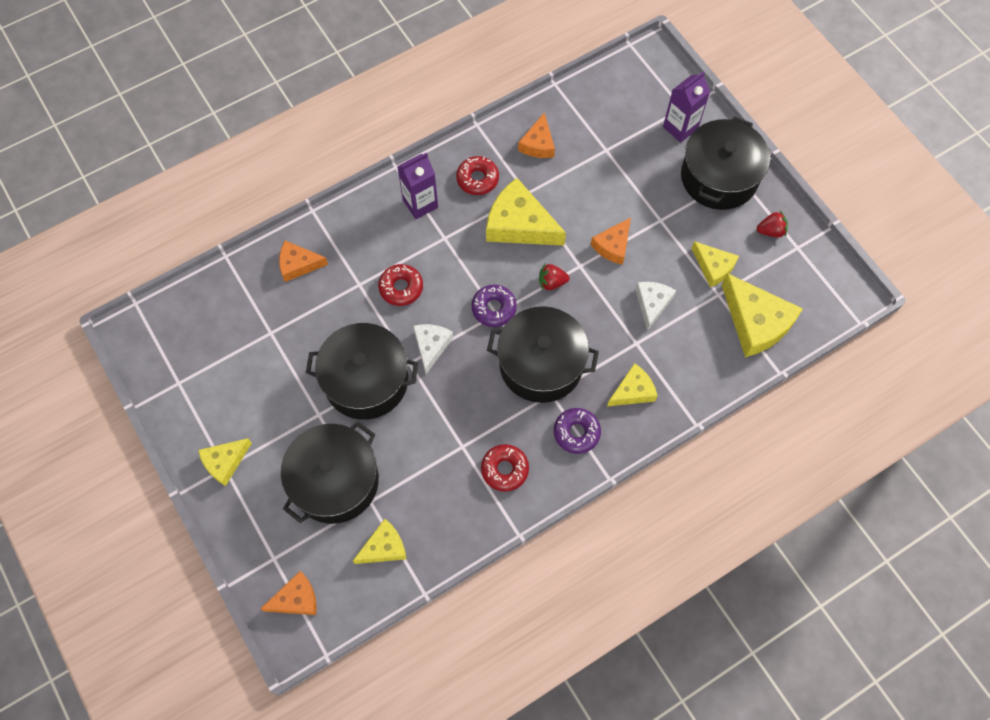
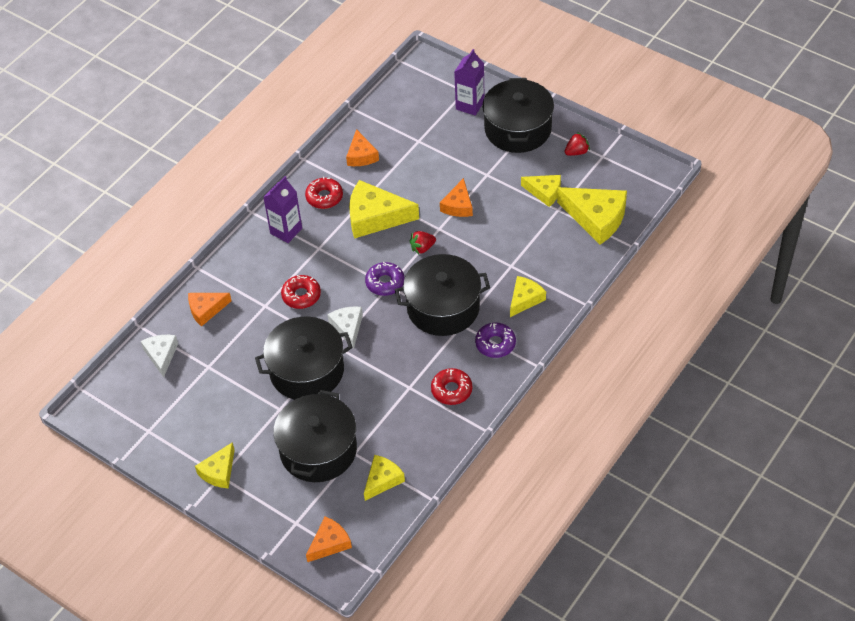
camera: 20 degrees left, 15 degrees down
(652, 304) = (509, 234): white cheese -> white cheese (161, 355)

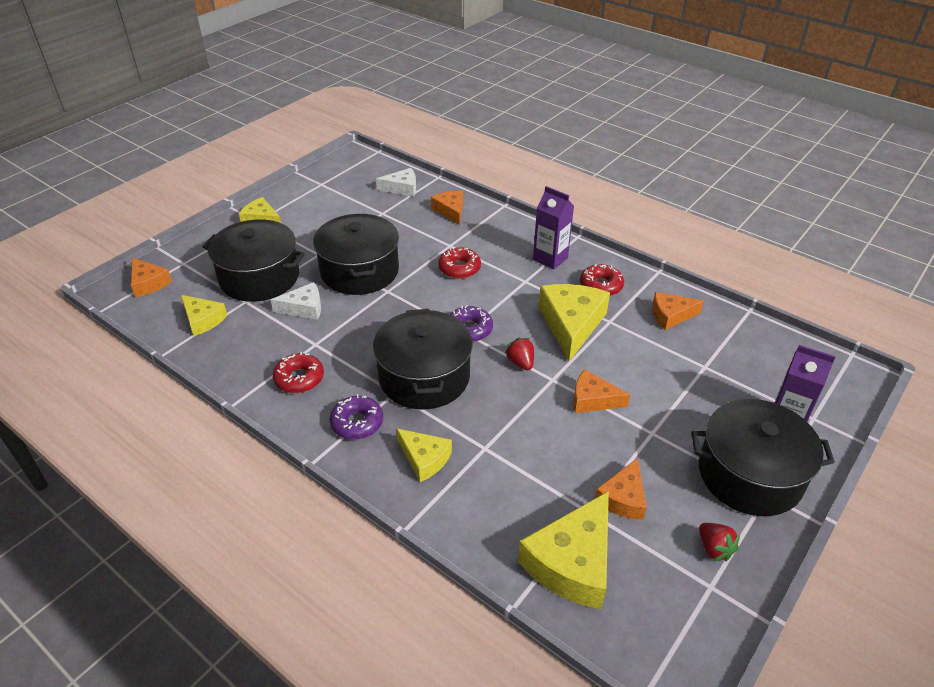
camera: 90 degrees right, 10 degrees down
(347, 327) = (410, 300): white cheese -> white cheese (304, 308)
(544, 192) = (623, 498): yellow cheese -> orange cheese

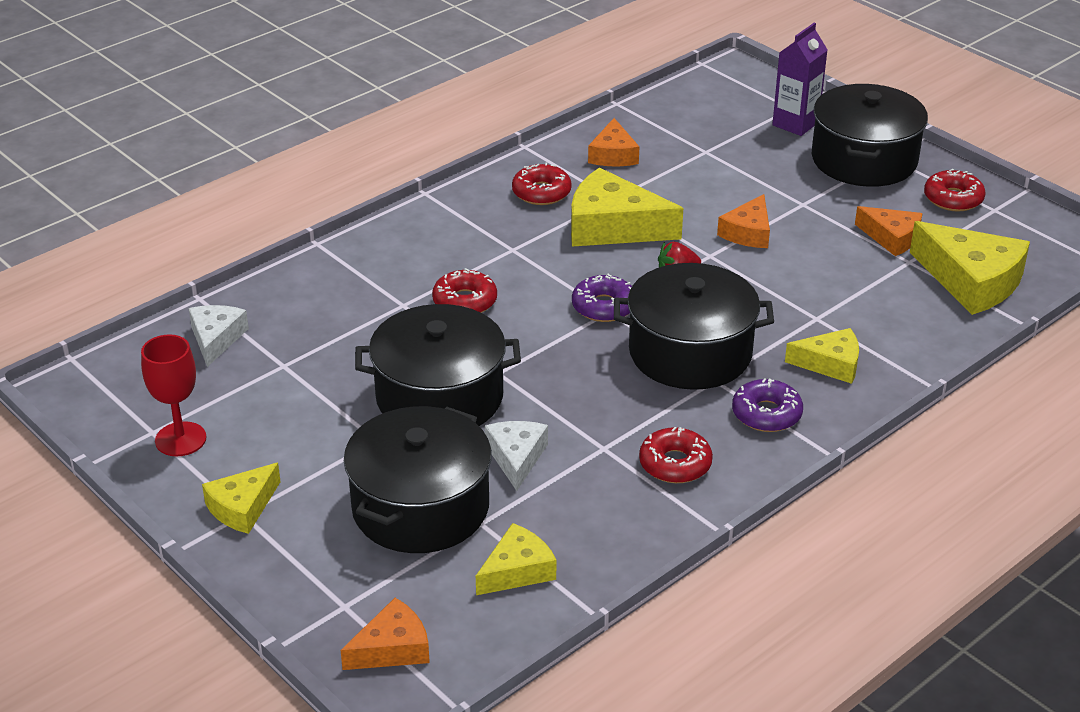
camera: 80 degrees left, 5 degrees down
(315, 193) = (180, 439): none -> red goblet
(424, 459) = (830, 364): yellow cheese -> yellow cheese turned 45 degrees clockwise
(450, 211) = (309, 295): orange cheese -> none
(550, 259) = (469, 222): purple carton -> none
(714, 549) = (953, 199): red strawberry -> red donut

